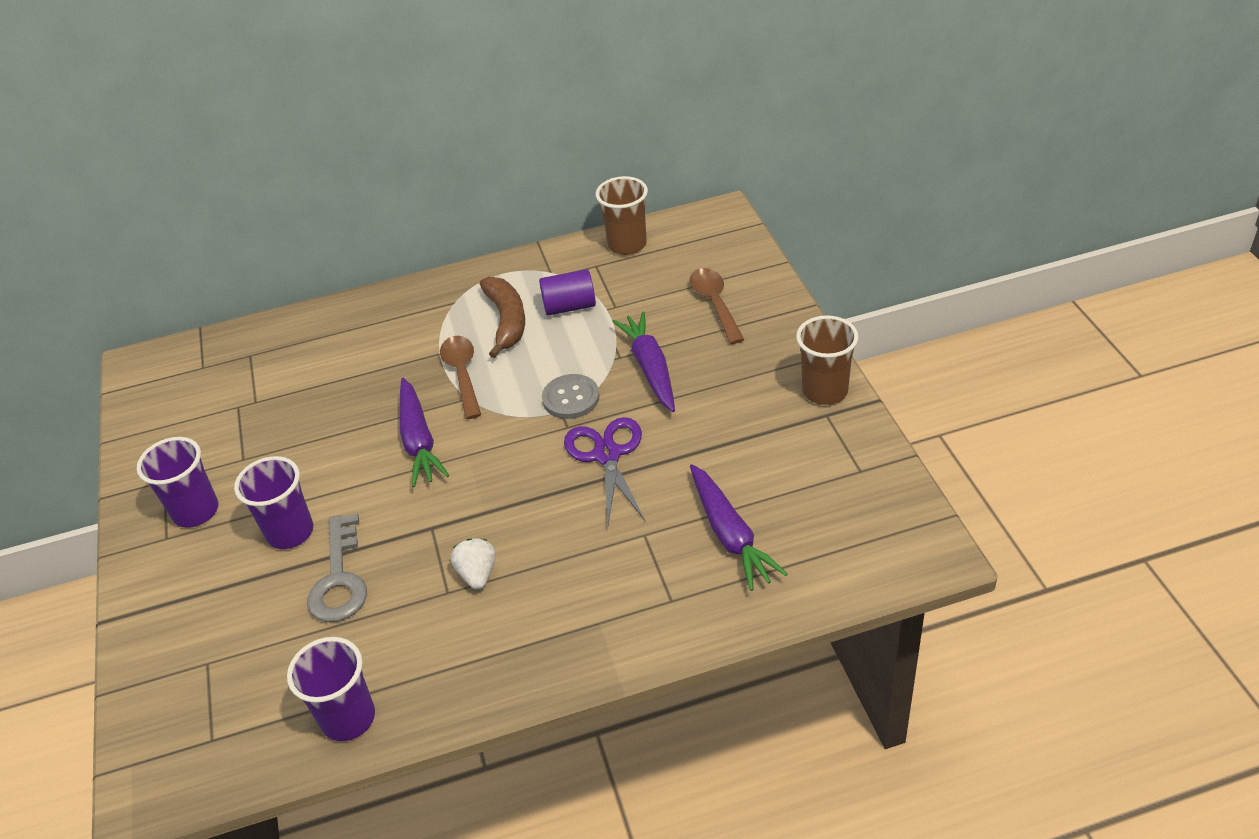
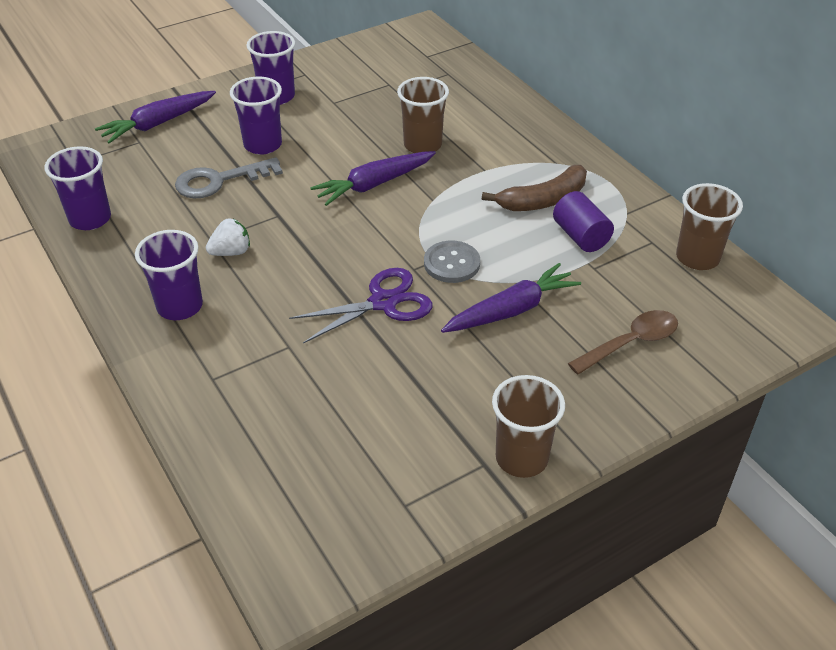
camera: 70 degrees right, 0 degrees up
(371, 393) = (422, 145): none -> brown cup
(462, 374) = (462, 190): brown spoon -> none
(550, 625) = (180, 306): none -> purple cup
(730, 535) = (296, 408): purple carrot -> purple carrot (158, 124)

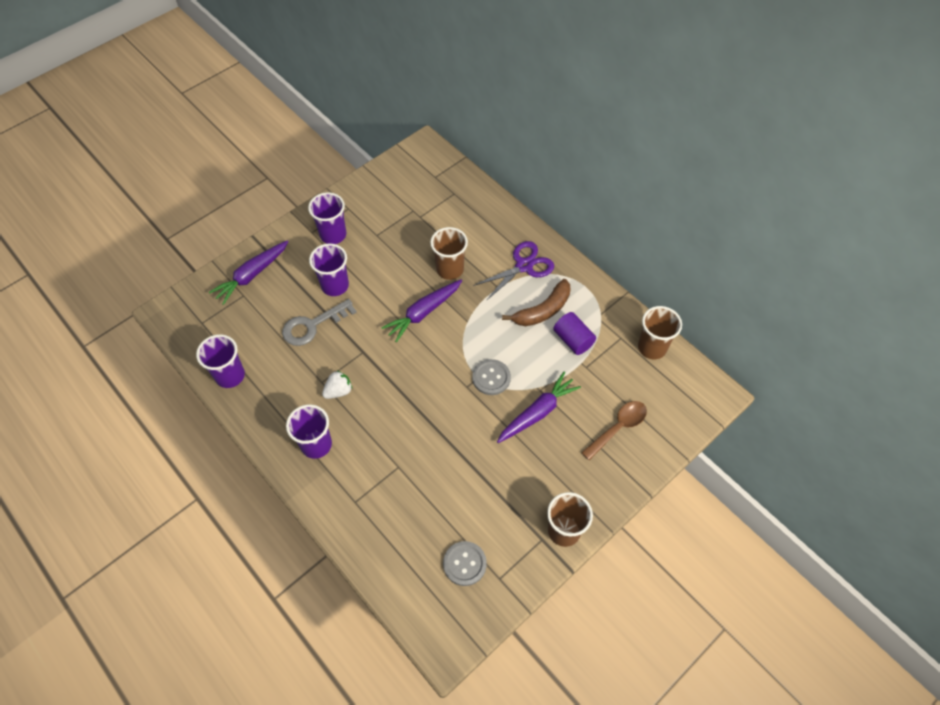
camera: 10 degrees left, 15 degrees up
(355, 478) = (464, 564): none -> grey button
(383, 302) = (452, 419): purple scissors -> purple scissors (524, 266)

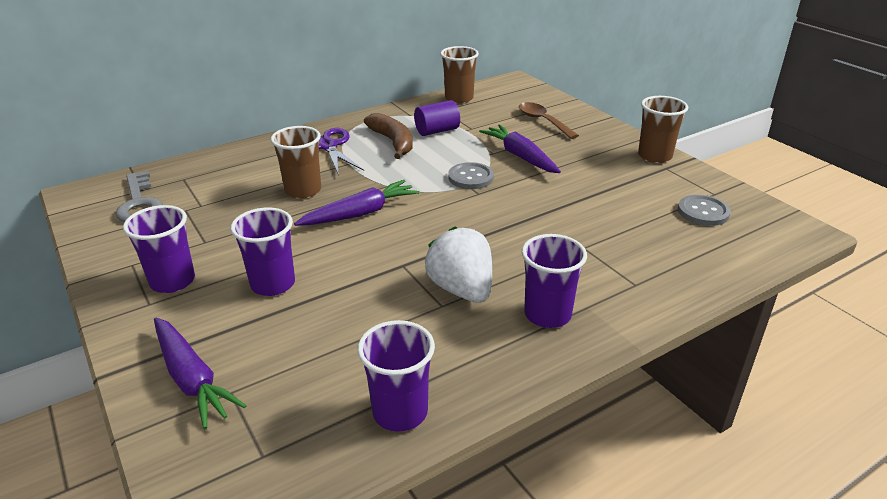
camera: 80 degrees left, 25 degrees down
(313, 325) = (336, 310): grey key -> grey key (139, 203)
(338, 391) = (461, 289): white strawberry -> white strawberry, size x1.73
(423, 313) = (360, 213): purple carrot -> purple carrot turned 90 degrees counterclockwise

